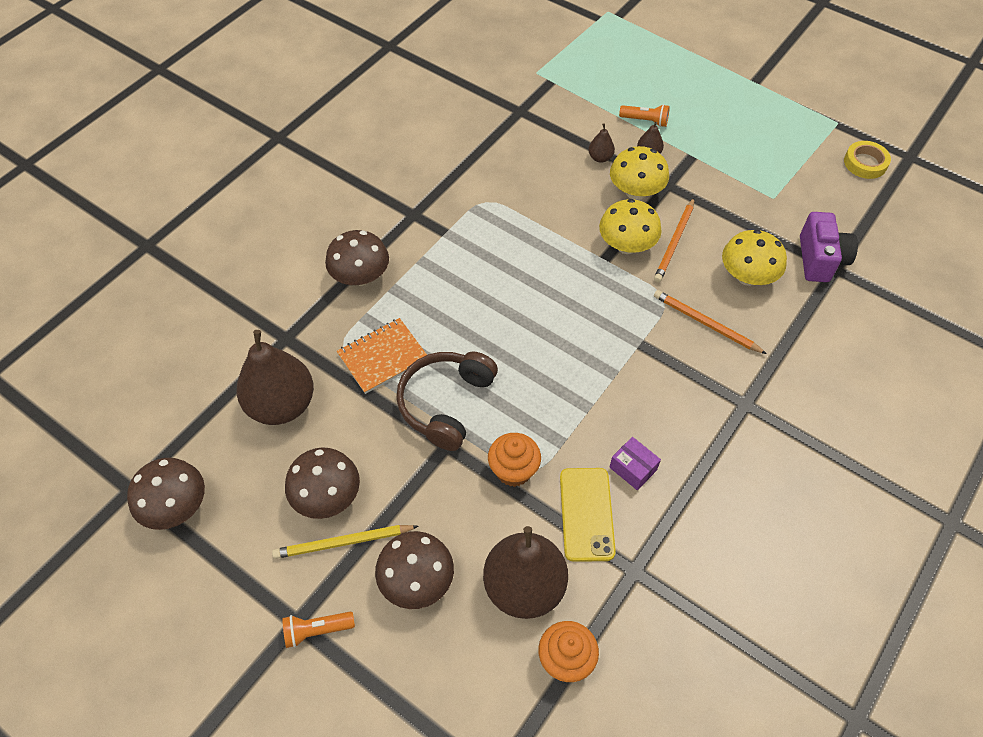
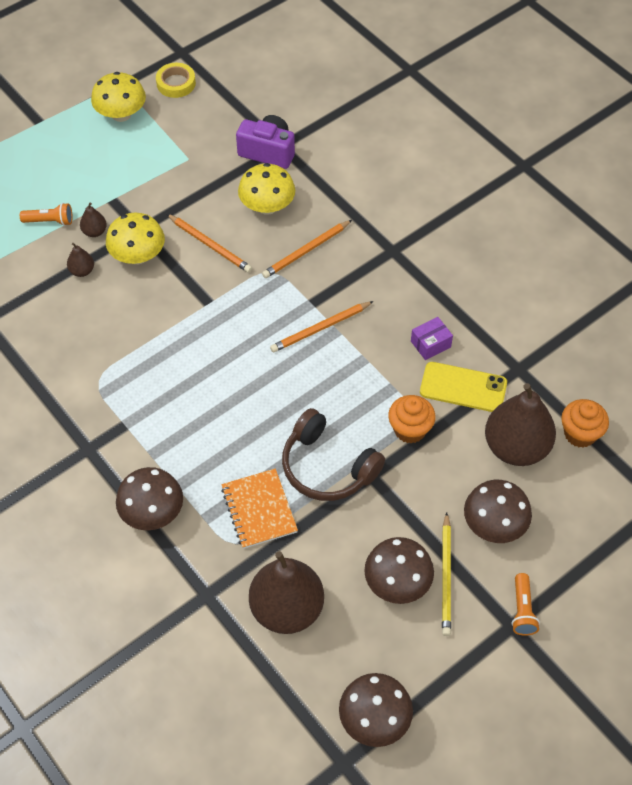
camera: 75 degrees left, 0 degrees up
(611, 359) = (320, 328): none -> orange pencil
(626, 245) = (199, 281): yellow mushroom -> yellow mushroom (121, 114)
(645, 121) = (50, 221): orange flashlight -> orange flashlight turned 60 degrees clockwise

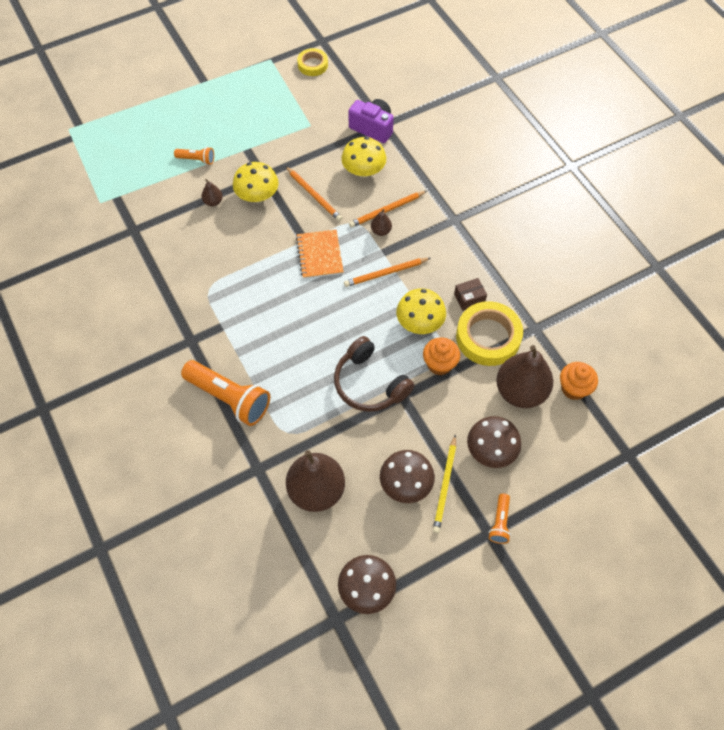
camera: 10 degrees right, 5 degrees up
(94, 232) = (228, 172): brown pear -> brown pear (381, 231)
(121, 114) = (266, 83): yellow mushroom -> yellow mushroom (419, 323)
(152, 512) = (229, 398): brown mushroom -> orange flashlight
(259, 510) = (310, 409): orange notebook -> orange notebook (319, 255)
(430, 344) = (469, 298): purple box -> brown box
(463, 387) = (488, 337): yellow phone -> yellow tape

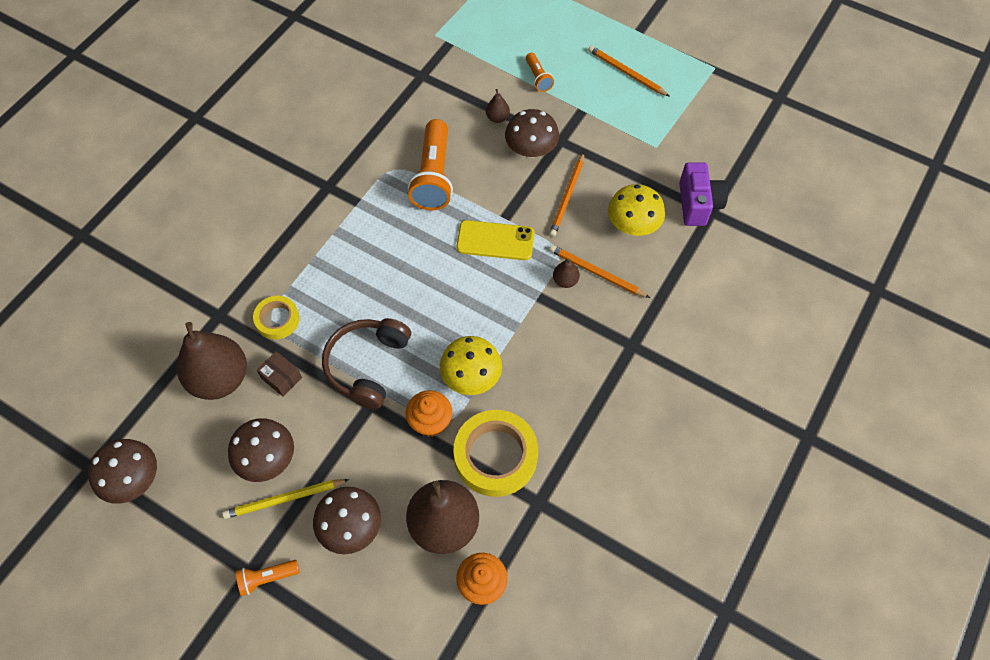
camera: 60 degrees right, 0 degrees up
(229, 398) = (282, 251): orange flashlight -> orange flashlight (434, 176)
(257, 196) = (531, 149): yellow mushroom -> brown mushroom
(312, 65) = (739, 107): yellow tape -> yellow tape (277, 319)
(319, 255) = (495, 241): orange notebook -> yellow phone
(385, 273) = (513, 313): orange pencil -> orange pencil (626, 73)
(469, 298) = (535, 412): brown box -> brown box (281, 378)

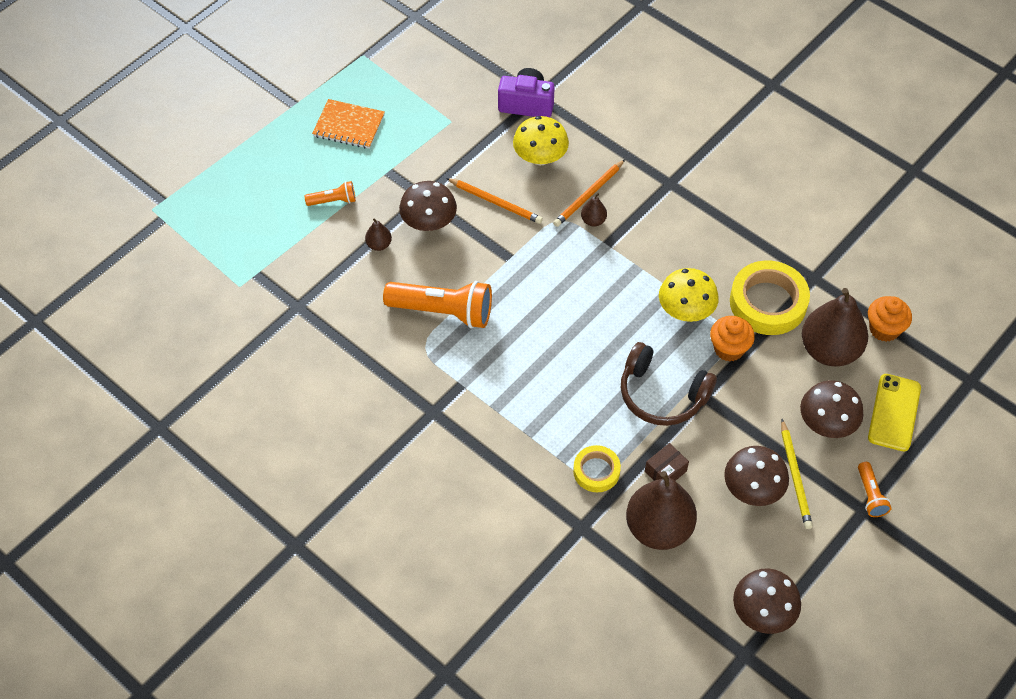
camera: 80 degrees left, 5 degrees down
(495, 241) = (536, 269): yellow phone -> yellow phone (894, 412)
(626, 73) = (349, 126): orange pencil -> orange notebook

